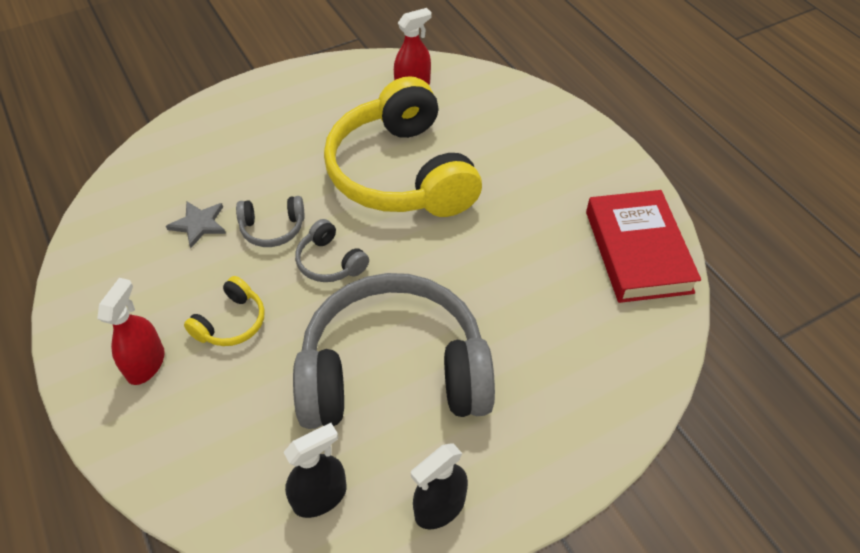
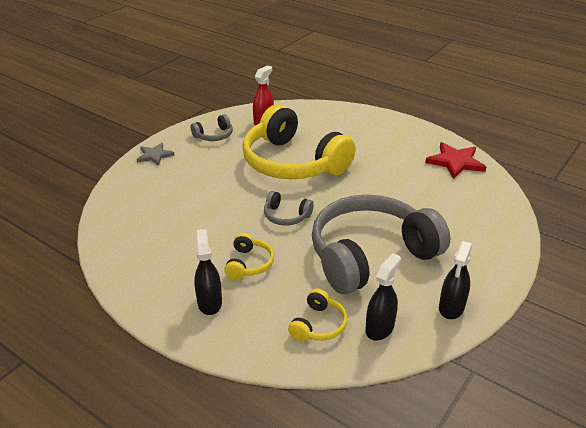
camera: 25 degrees left, 15 degrees down
(146, 364) = (209, 302): red spray bottle -> black spray bottle
(199, 224) = (183, 222): grey star -> grey star (154, 155)
(247, 456) = (318, 325): none -> yellow headphones
(272, 228) = (234, 210): grey headphones -> grey headphones (214, 135)
(638, 251) = (455, 162): red book -> red star

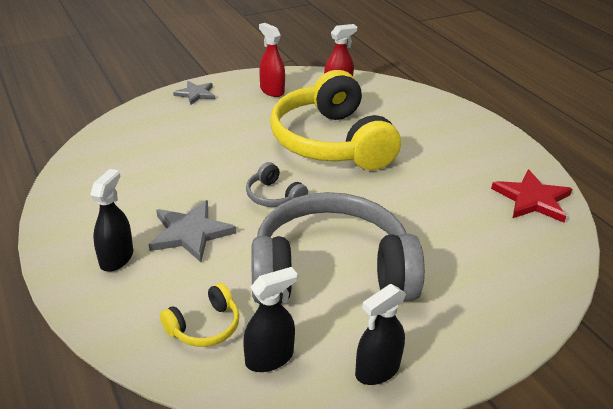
camera: 25 degrees right, 0 degrees up
(214, 135) = (272, 90): grey headphones -> red spray bottle
(249, 264) = (190, 233): yellow headphones -> grey star

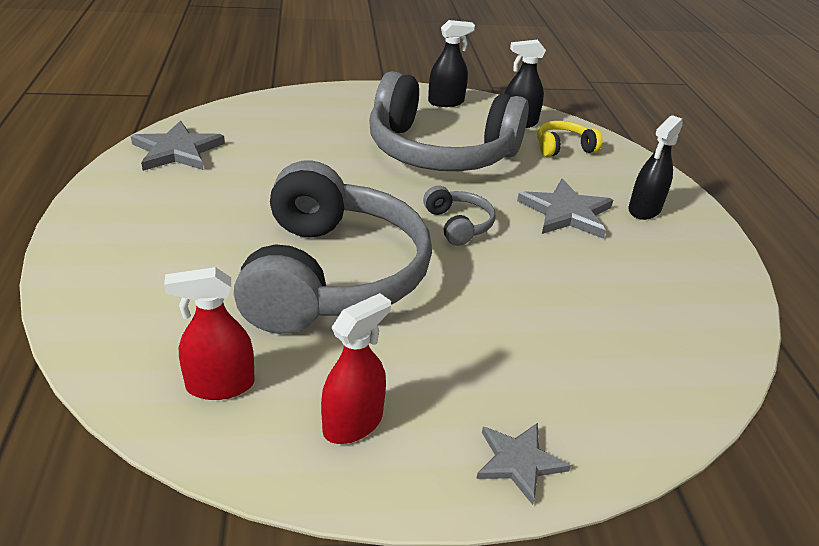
camera: 160 degrees left, 0 degrees up
(272, 90) = (353, 423): red spray bottle -> red spray bottle turned 120 degrees counterclockwise
(331, 142) = (331, 275): yellow headphones -> grey headphones
(532, 199) = (177, 151): red star -> grey star

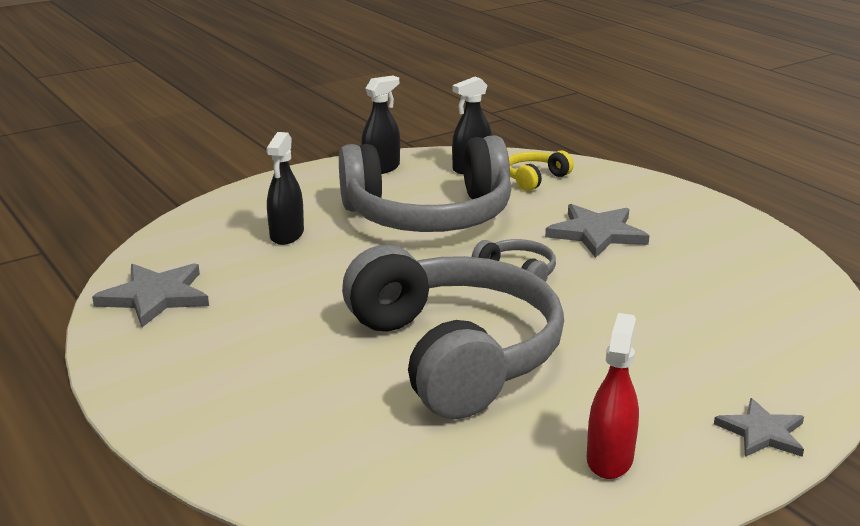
camera: 25 degrees left, 10 degrees down
(220, 385) = (463, 478): red spray bottle -> none
(644, 210) = (656, 211): black spray bottle -> black spray bottle (287, 235)

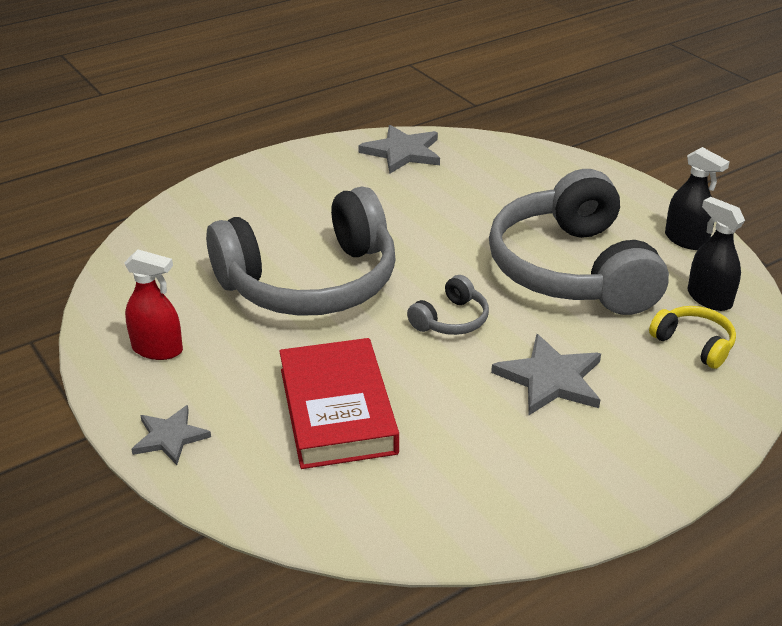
camera: 90 degrees right, 10 degrees up
(287, 235) = (515, 197): black spray bottle -> none
(677, 332) = (337, 410): none -> red book

